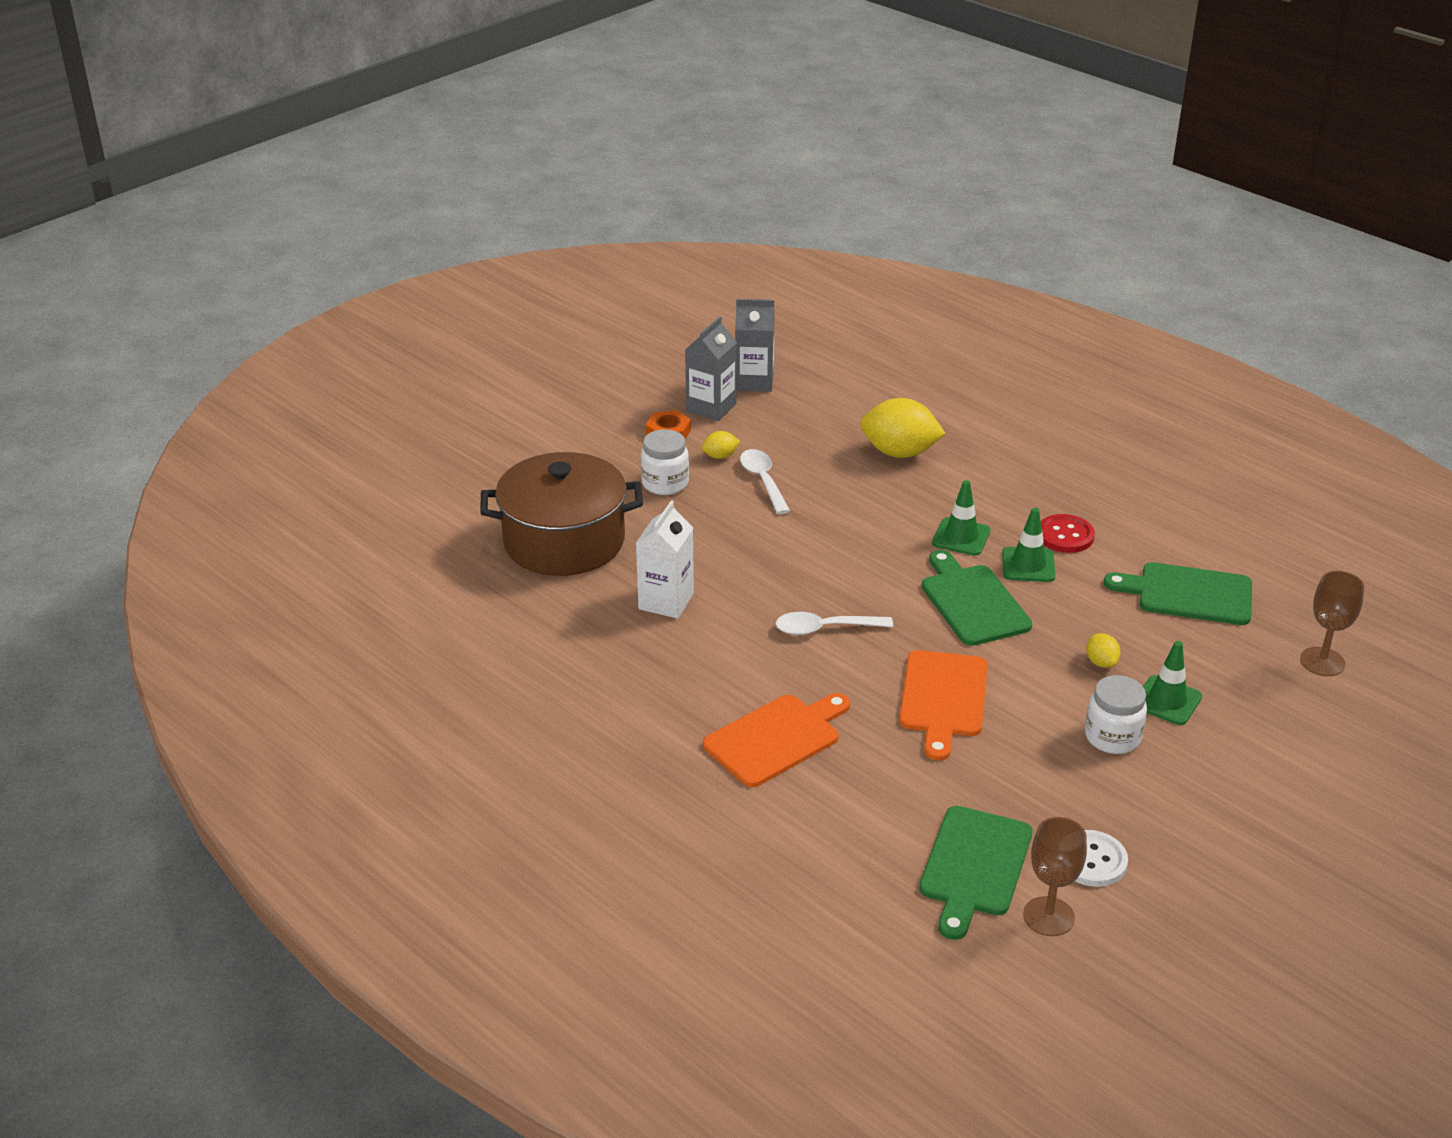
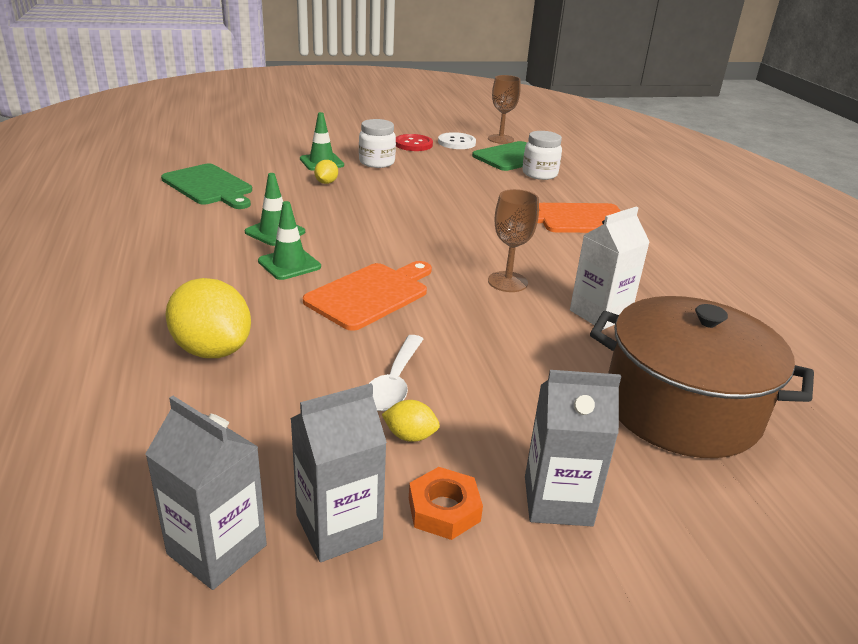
camera: 150 degrees left, 5 degrees down
(612, 458) = (557, 501): none -> grey carton
(665, 483) = (512, 429): white jar -> white jar (539, 174)
(824, 628) = (481, 253): white spoon -> none
(943, 698) = (447, 200): orange cutting board -> orange cutting board (370, 294)
(973, 602) = (352, 229): green cutting board -> none
(1065, 535) = (213, 236): red button -> red button (413, 144)
(1322, 662) = (211, 147): brown goblet -> brown goblet (507, 282)

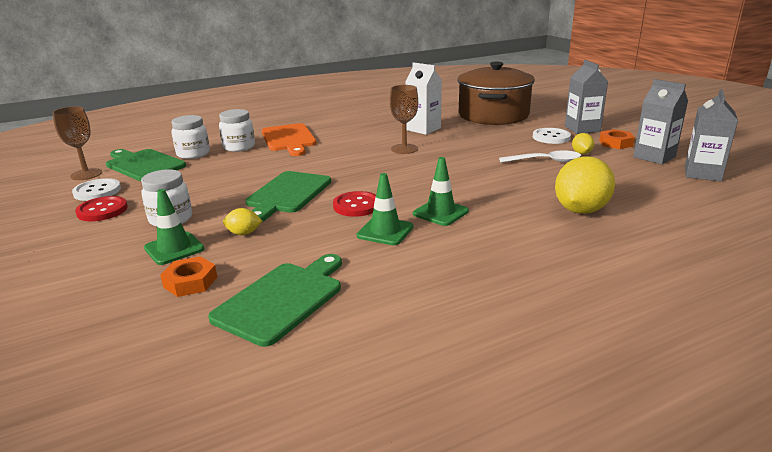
camera: 100 degrees left, 5 degrees down
(265, 165) = (190, 282): none -> orange nut
(343, 228) = (356, 206): none -> red button
(370, 294) = (459, 180): orange cutting board -> none
(398, 203) = (287, 194): none -> green cutting board
(514, 433) = (551, 137): none -> white button
(555, 193) = (239, 147): none -> white jar

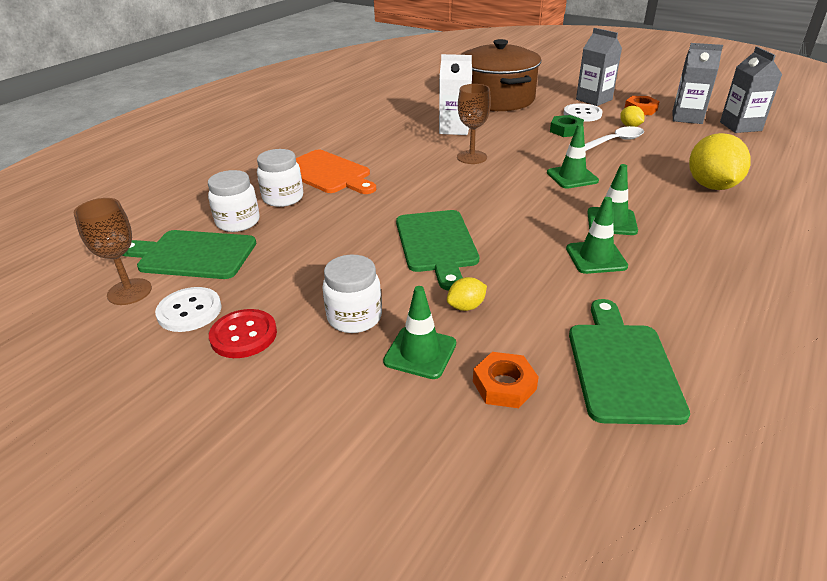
camera: 30 degrees left, 10 degrees up
(356, 206) = (527, 237): red button -> none
(462, 177) = (572, 177): none -> green traffic cone
(515, 146) = (566, 130): none -> green nut

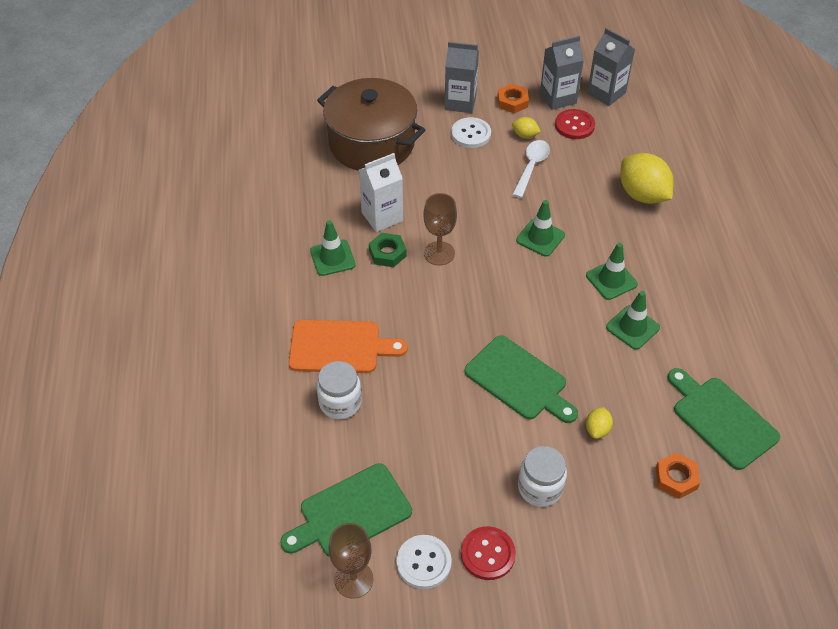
camera: 40 degrees left, 15 degrees up
(238, 222) = (339, 455): white jar -> none
(420, 352) = (609, 487): green traffic cone -> green traffic cone (332, 258)
(566, 130) = (479, 168): green nut -> green nut (387, 253)
(685, 133) = (574, 125): none -> red button

